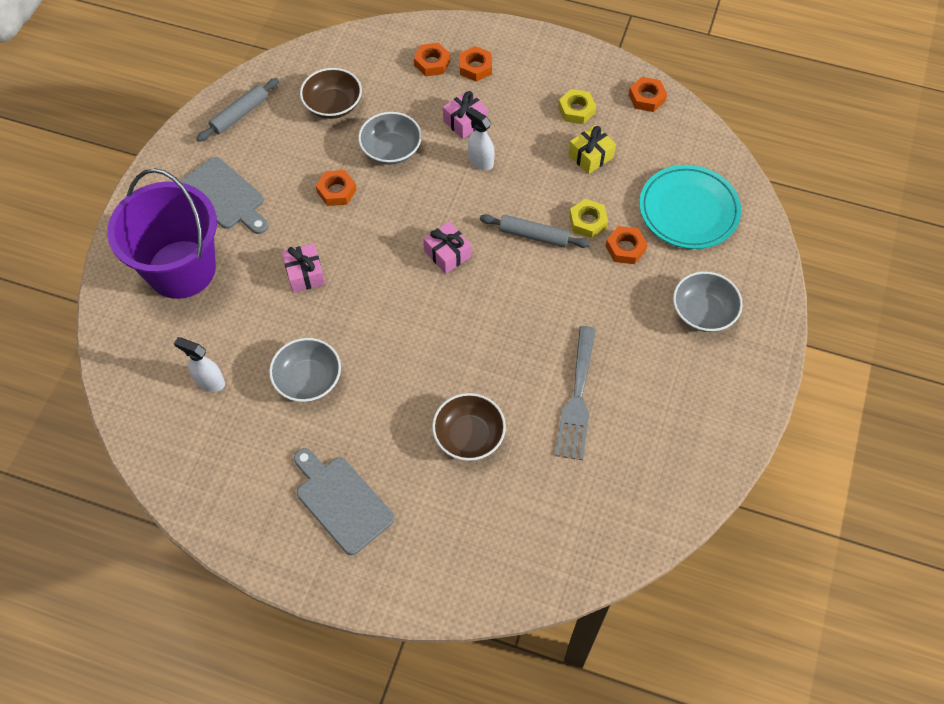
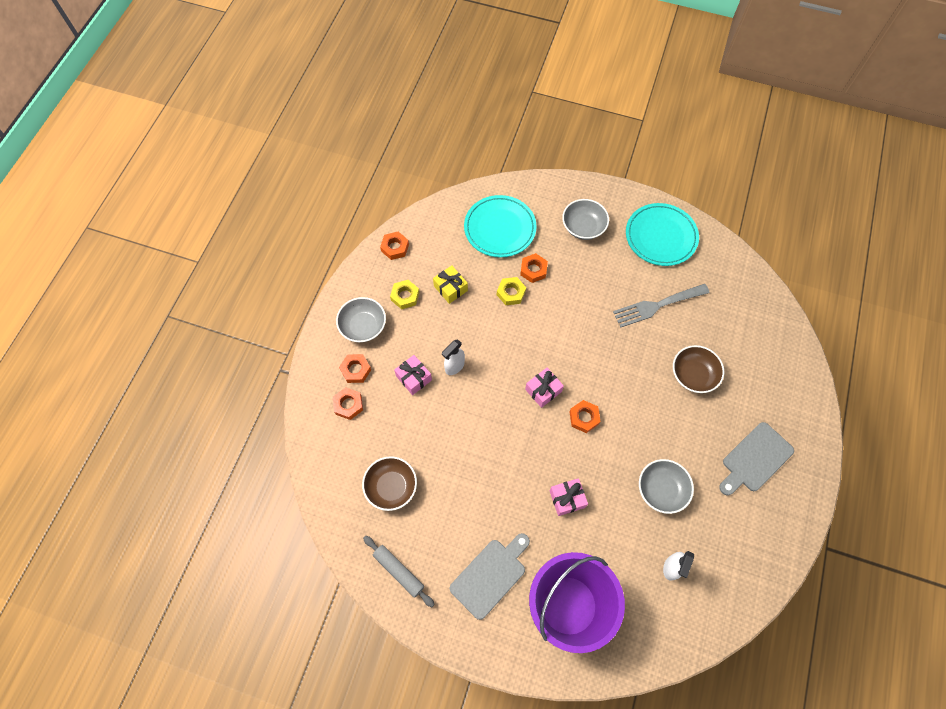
camera: 90 degrees left, 5 degrees up
(336, 191) = (484, 478): orange nut -> orange nut (584, 418)
(391, 149) = (441, 435): grey bowl -> grey bowl (363, 326)
(534, 236) = (524, 329): grey rolling pin -> none
(577, 398) = (657, 306): grey fork -> grey fork turned 150 degrees clockwise
(697, 414) = (660, 237): none -> turquoise plate

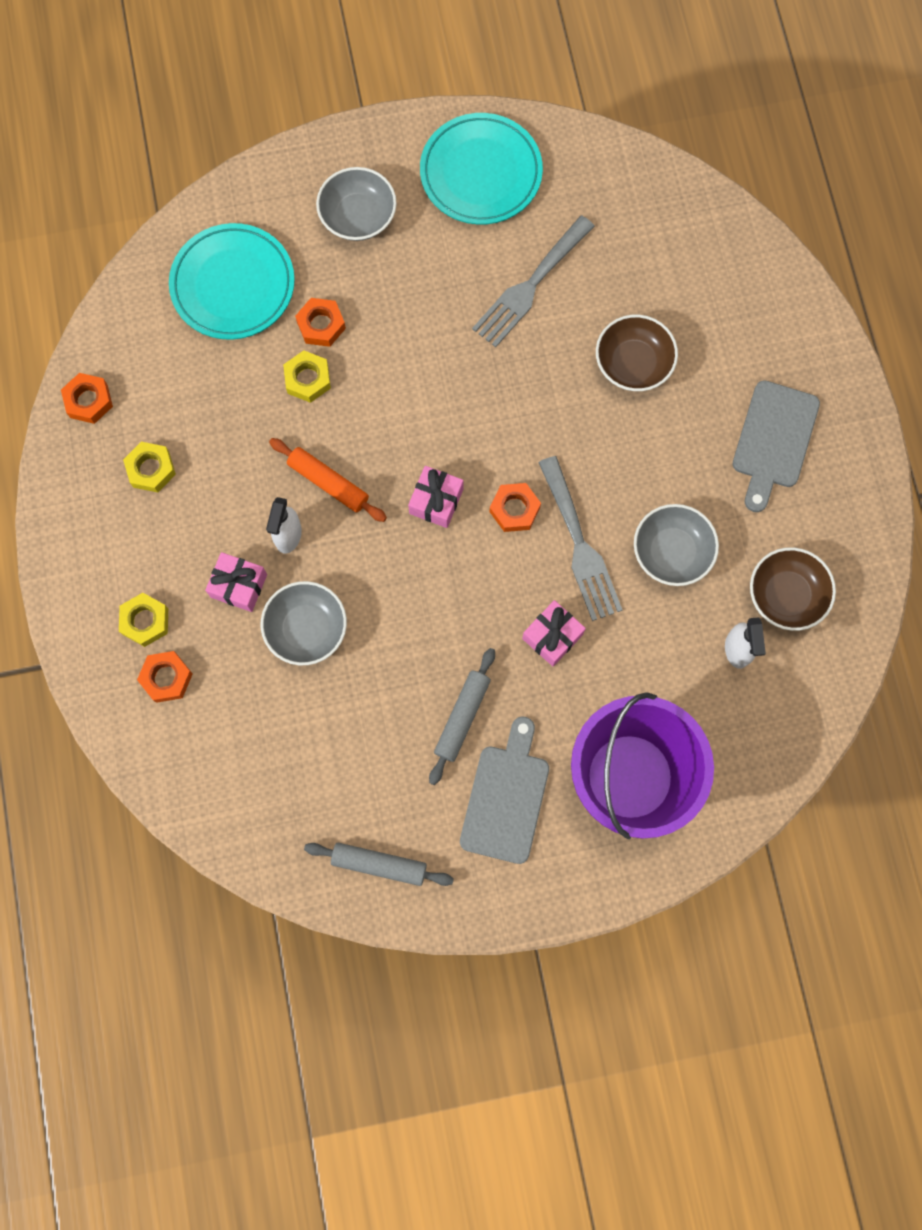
camera: 30 degrees left, 10 degrees up
(355, 370) = (145, 621): orange nut -> yellow nut
(363, 326) = (115, 549): grey bowl -> grey bowl (306, 629)
(391, 487) = (300, 758): brown bowl -> brown bowl (786, 595)
(450, 288) = (213, 420): yellow gift -> none
(491, 350) = (328, 482): none -> orange rolling pin
(491, 515) = (462, 717): none -> grey rolling pin
(610, 457) = (580, 545): none -> grey fork

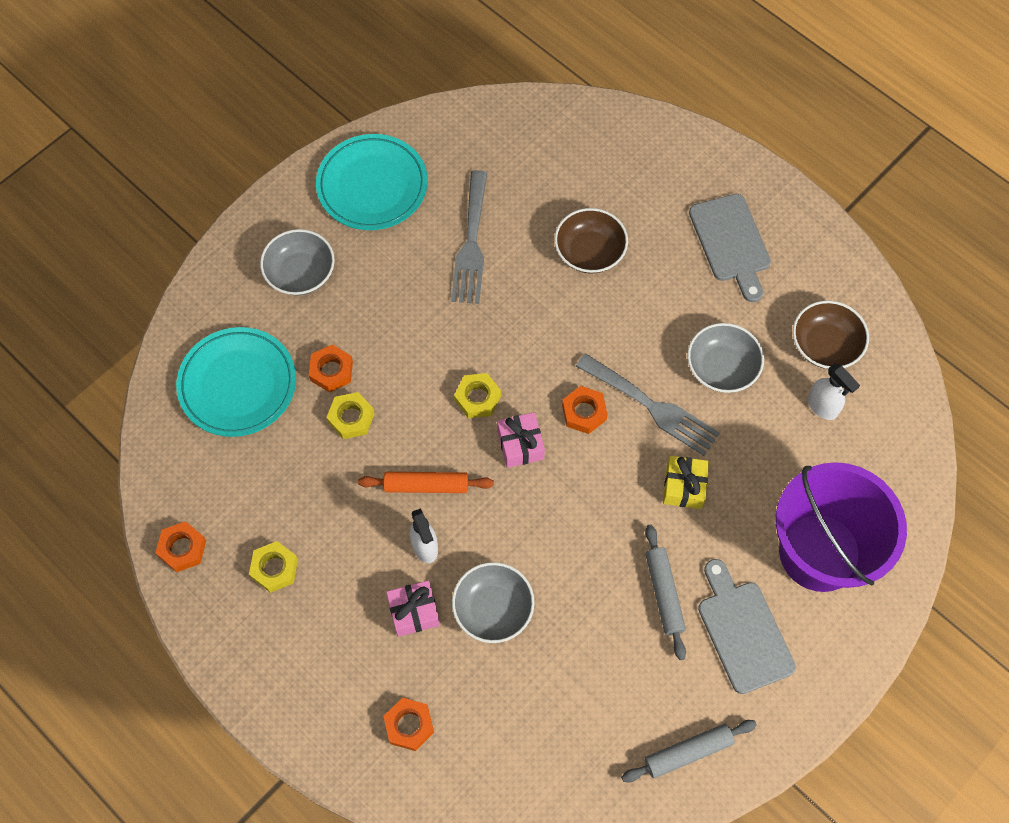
camera: 35 degrees left, 10 degrees down
(145, 621) = (358, 692): yellow nut -> yellow nut (477, 398)
(552, 636) = (684, 487): pink gift -> yellow gift

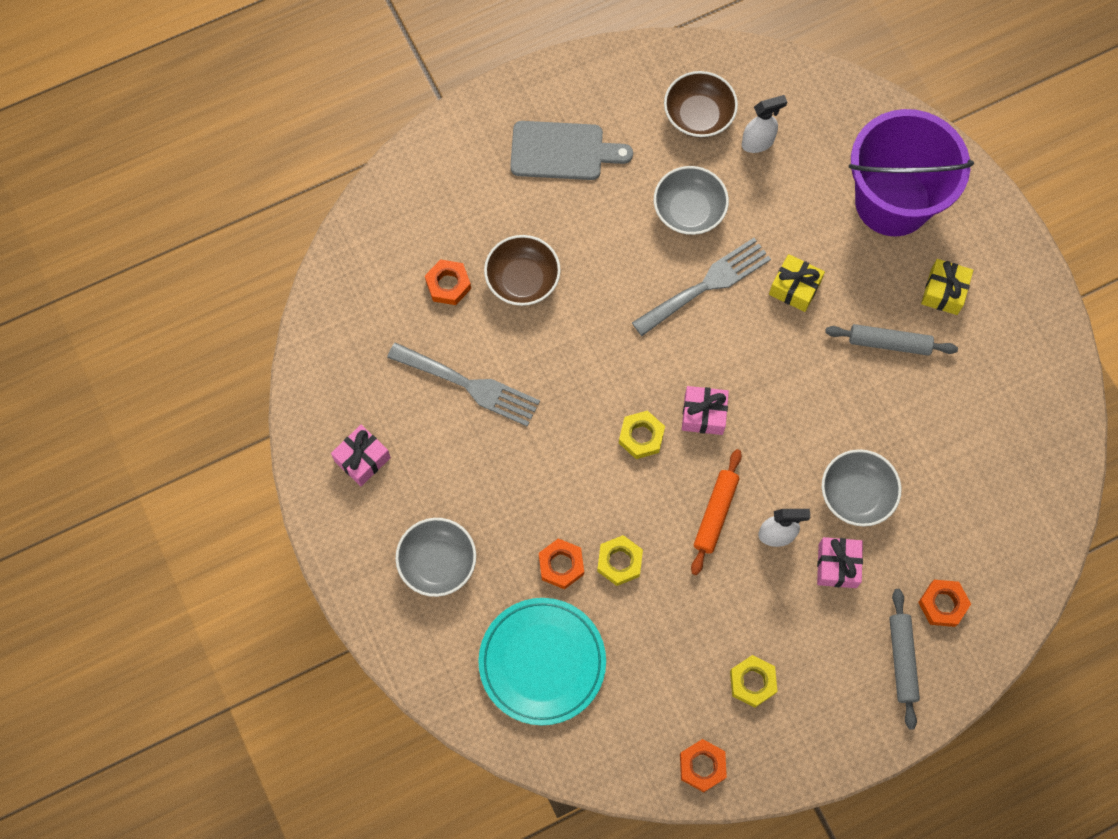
camera: 70 degrees left, 5 degrees up
(372, 186) = (362, 459): turquoise plate -> pink gift
(584, 412) = (690, 346): orange nut -> orange nut (448, 285)
(687, 752) = (1035, 377): grey rolling pin -> grey rolling pin (902, 660)
(743, 631) = (944, 292): grey cutting board -> yellow gift

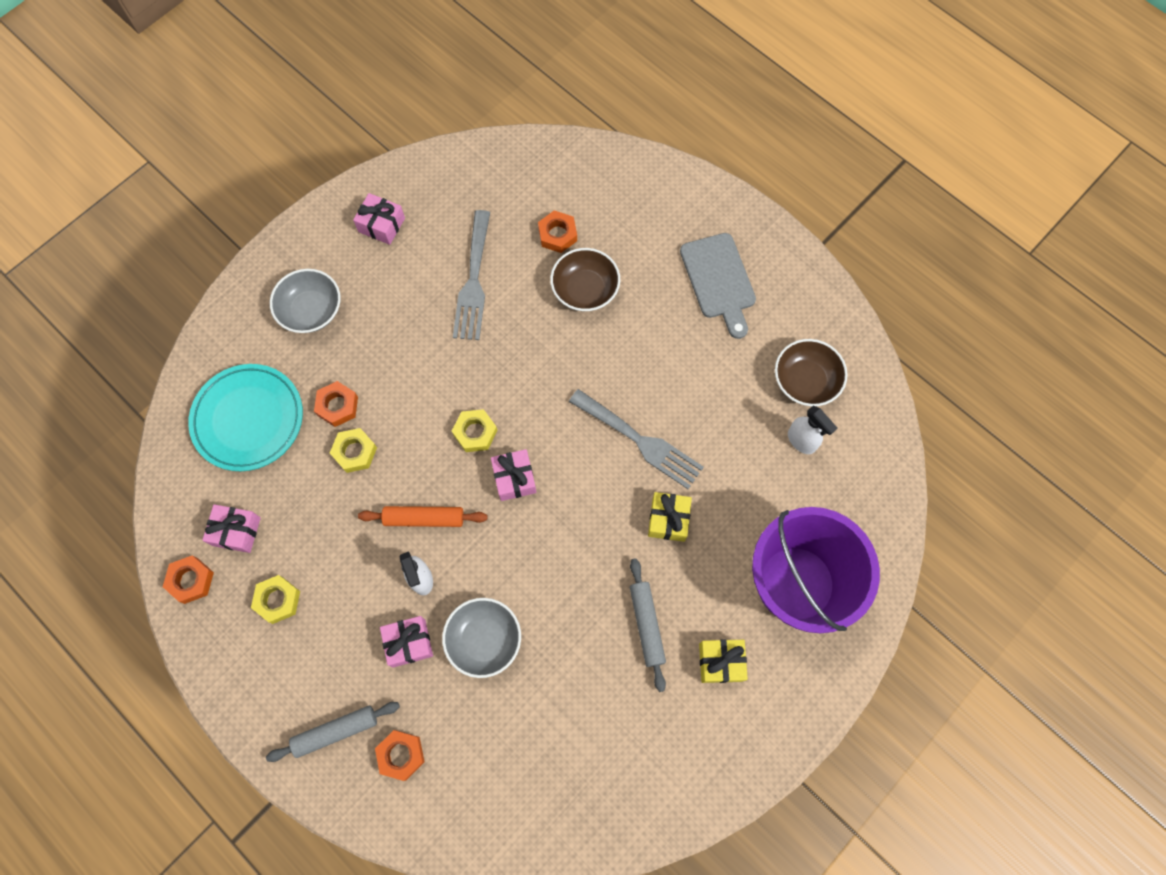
camera: 70 degrees right, 0 degrees up
(664, 706) = (236, 531): none -> pink gift
(689, 210) = (707, 403): grey bowl -> none

